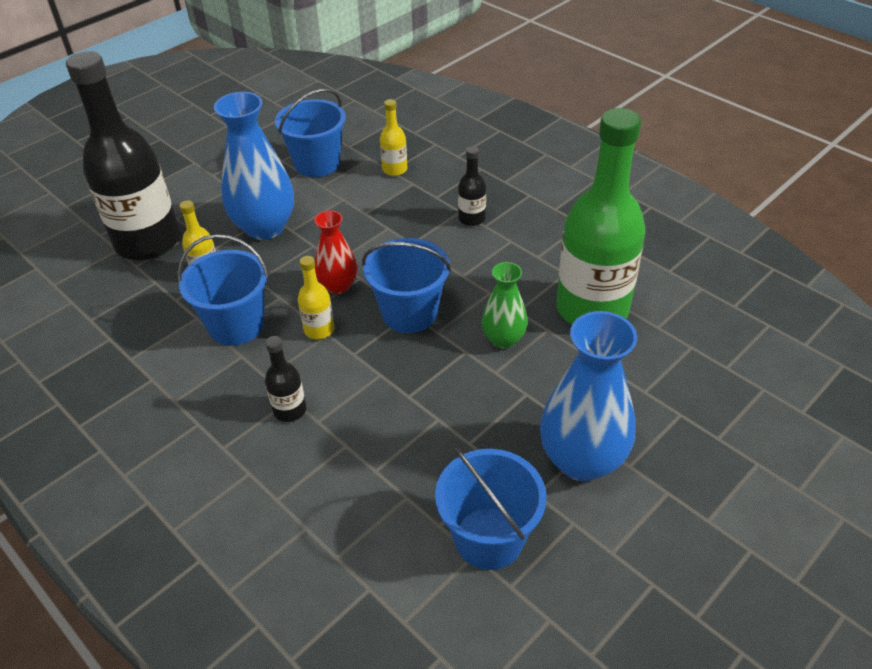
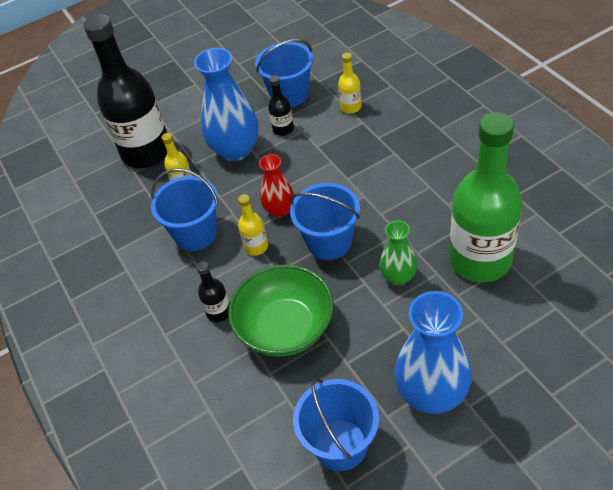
camera: 20 degrees right, 5 degrees up
(381, 415) = (285, 328): none -> green bowl
(471, 218) = (402, 161): black bottle -> black bottle (283, 129)

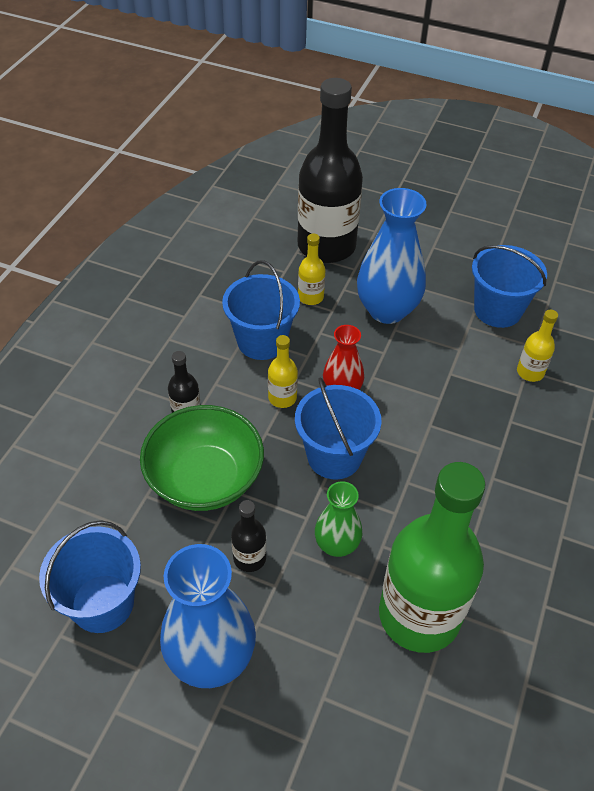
camera: 45 degrees right, 0 degrees up
(283, 129) = (447, 332): black bottle -> black bottle (249, 558)

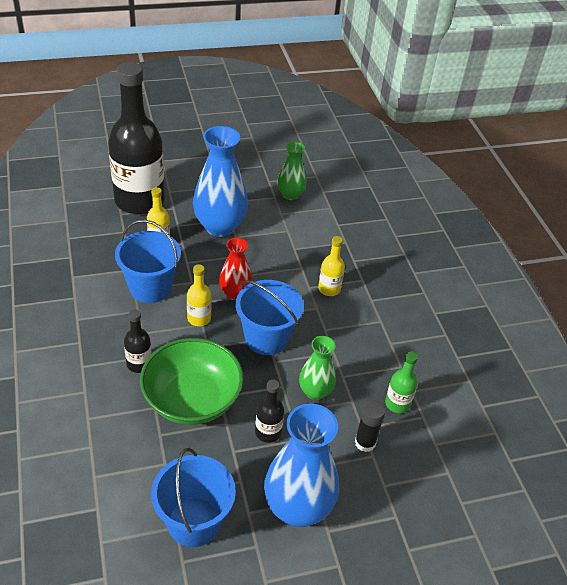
camera: 40 degrees left, 5 degrees down
(343, 635) = (365, 442): none -> black glue stick
(419, 615) = (397, 404): green bottle -> green bottle, size x0.42
(497, 310) = (290, 195): blue bucket -> green vase
(530, 372) = (341, 225): yellow bottle -> yellow bottle (329, 289)

